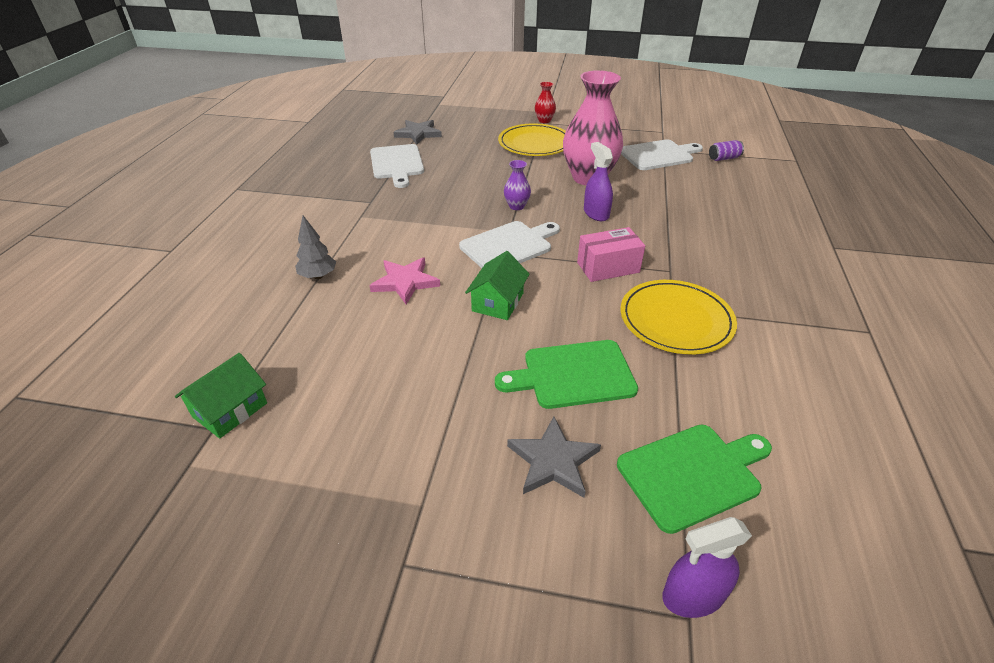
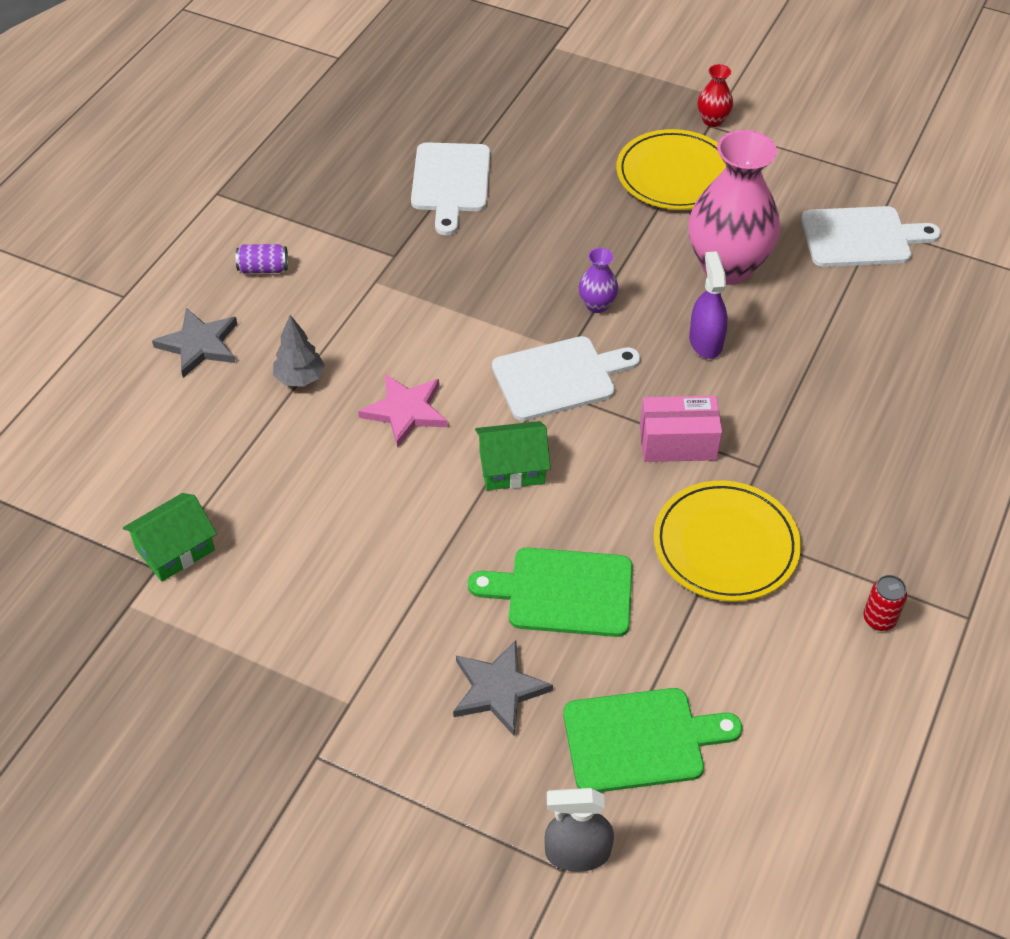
camera: 15 degrees right, 10 degrees up
(418, 134) = (500, 118): grey star -> grey star (199, 345)
(498, 302) = (512, 468): green house -> green house turned 45 degrees clockwise
(693, 596) = (577, 853): purple spray bottle -> grey spray bottle
(723, 158) = (963, 264): purple can -> purple can (263, 269)
(812, 345) = (879, 619): none -> red can

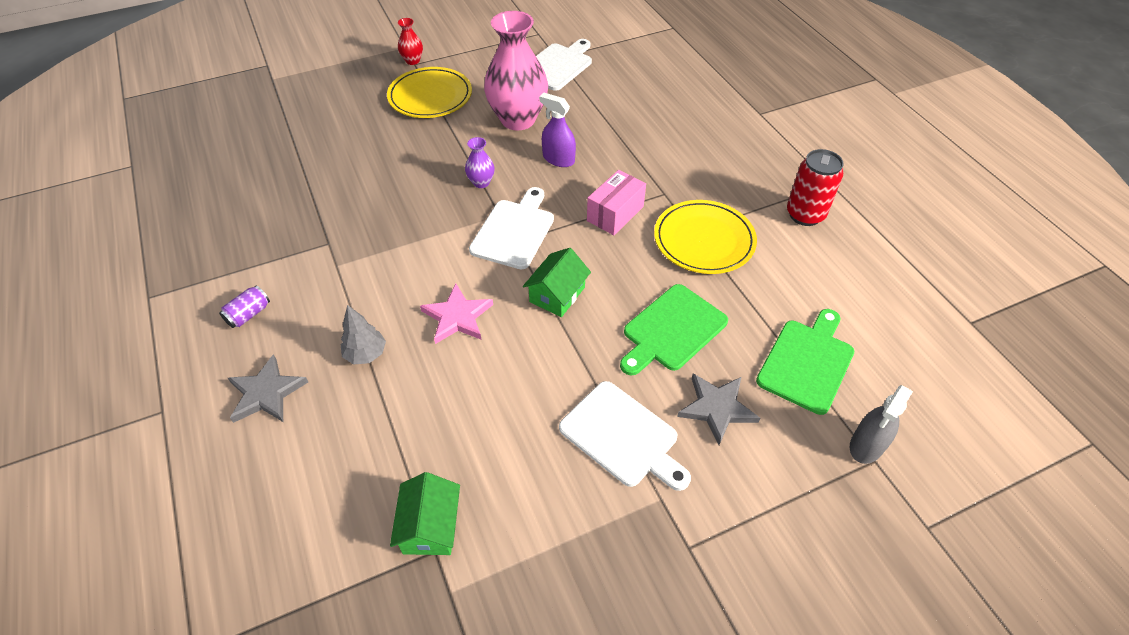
camera: 50 degrees left, 0 degrees up
(450, 182) = (307, 182): white cutting board -> white cutting board (622, 436)
(879, 619) = (805, 215): red can -> red can, size x1.81

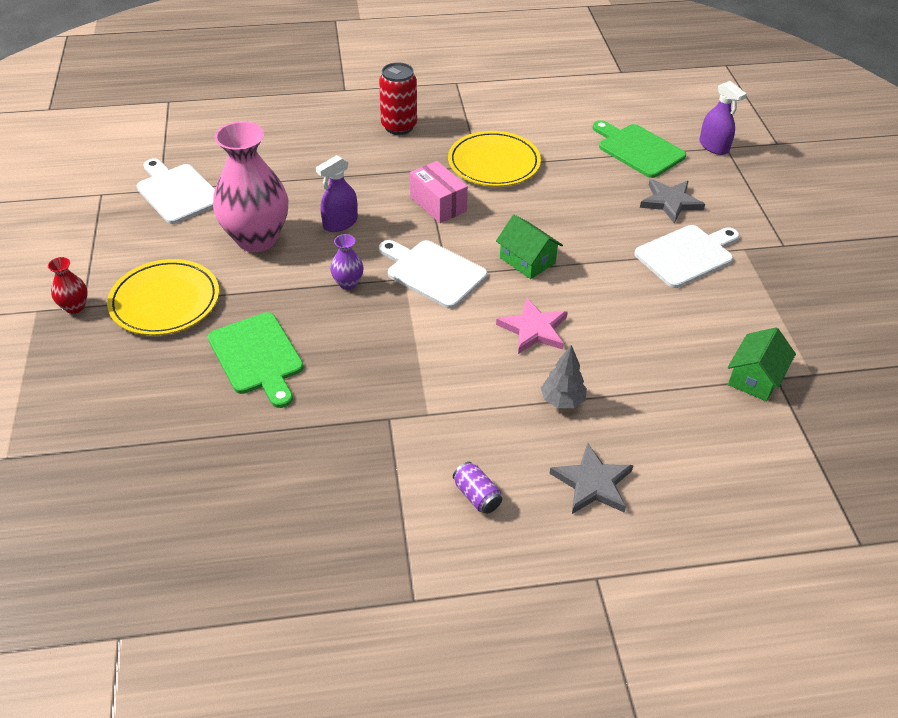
camera: 75 degrees left, 5 degrees down
(430, 526) = (755, 378): green house -> green house turned 75 degrees counterclockwise
(672, 330) = (588, 205): green cutting board -> green cutting board (257, 357)
(805, 215) = (486, 105): red can -> red can (399, 126)
(866, 445) = (714, 146): grey spray bottle -> purple spray bottle

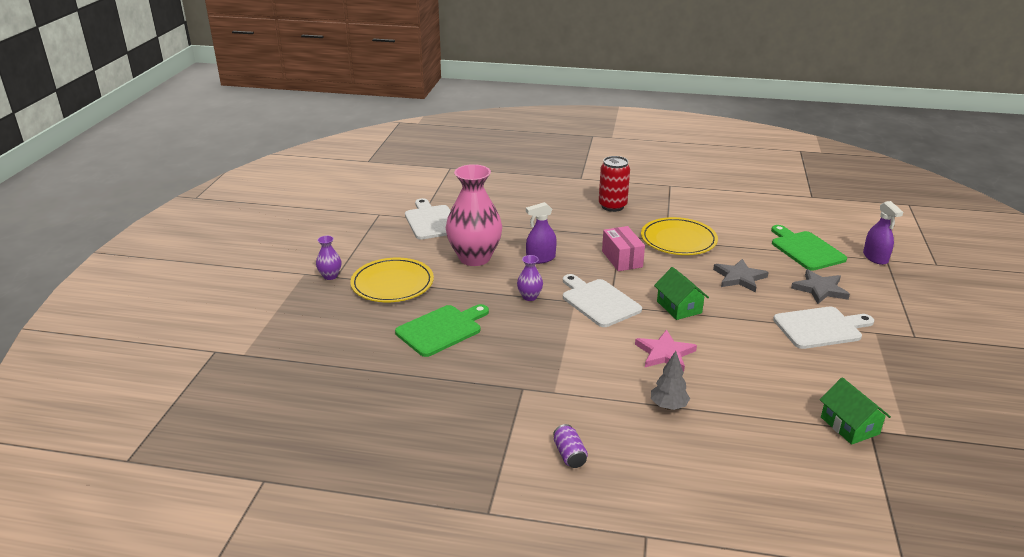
camera: 20 degrees right, 15 degrees down
(75, 307) = (330, 276): red vase -> purple vase
(257, 357) = (441, 329): green cutting board -> green cutting board turned 120 degrees counterclockwise
(592, 483) = (670, 468): grey star -> grey star (739, 278)
(755, 378) = (849, 425): green house -> green house turned 75 degrees counterclockwise

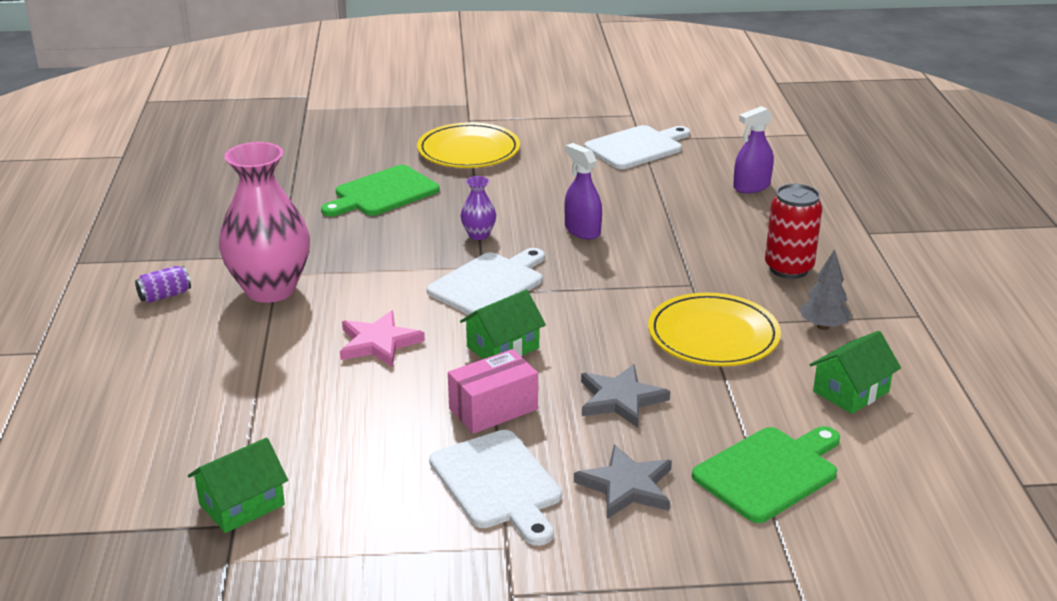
camera: 75 degrees right, 0 degrees up
(330, 276) = (468, 117): purple vase -> none
(441, 329) = (383, 193): green cutting board -> green cutting board turned 105 degrees clockwise
(474, 258) = (557, 187): pink vase -> pink vase (270, 289)
(622, 259) = (618, 291): pink box -> pink box (493, 409)
(668, 406) = (262, 352): grey tree -> grey tree (823, 326)
(737, 216) = (851, 391): none -> green house
(875, 257) = (794, 563): purple spray bottle -> purple spray bottle (751, 186)

